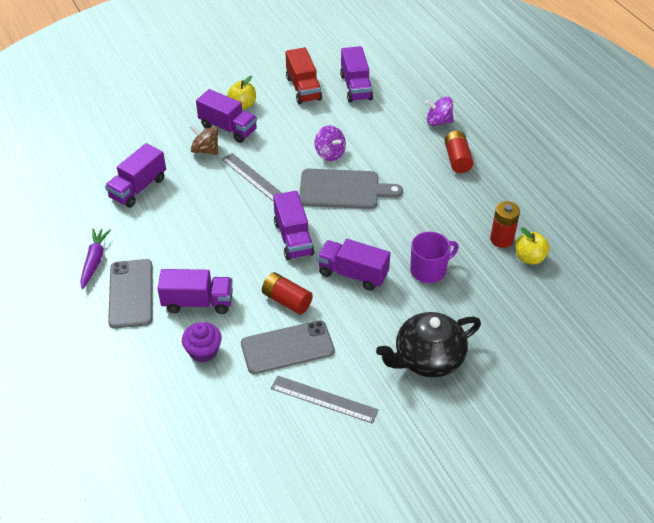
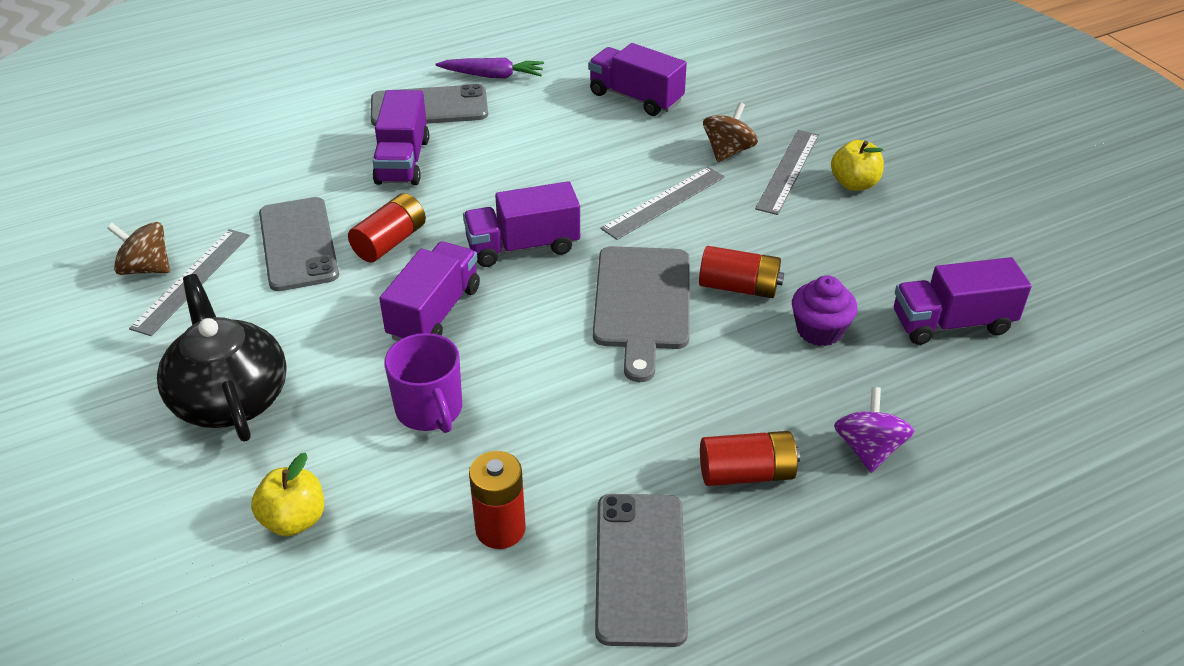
camera: 90 degrees right, 5 degrees down
(203, 351) = (313, 170): purple cupcake -> purple cupcake (819, 330)
(228, 128) = (788, 171): purple truck -> grey ruler
(303, 88) = (923, 253): red truck -> none
(311, 429) = (146, 268): none -> brown spinning top
(330, 153) = (739, 287): purple spinning top -> red battery
(515, 194) = (640, 568): none -> grey phone
(529, 258) = (442, 573): yellow apple -> yellow apple (294, 520)

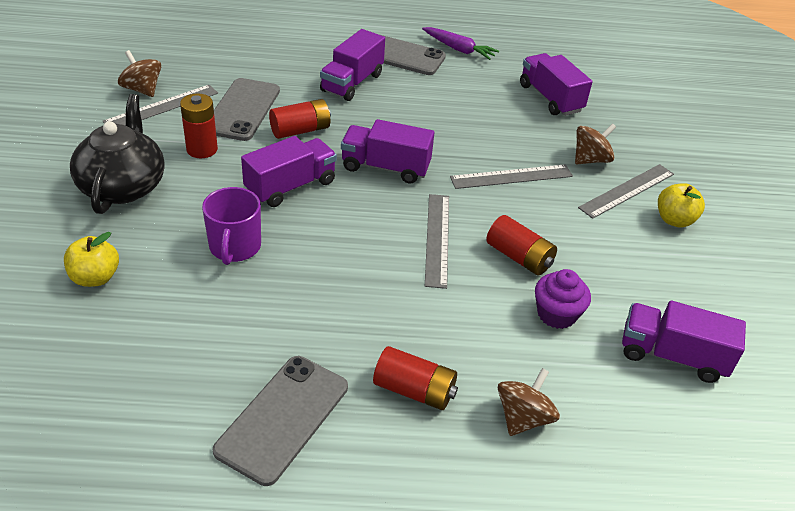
camera: 25 degrees right, 0 degrees up
(500, 529) = (213, 345): red battery -> red battery (202, 149)
(642, 303) = (437, 239): grey cutting board -> grey ruler
(868, 449) = (523, 418): purple spinning top -> brown spinning top

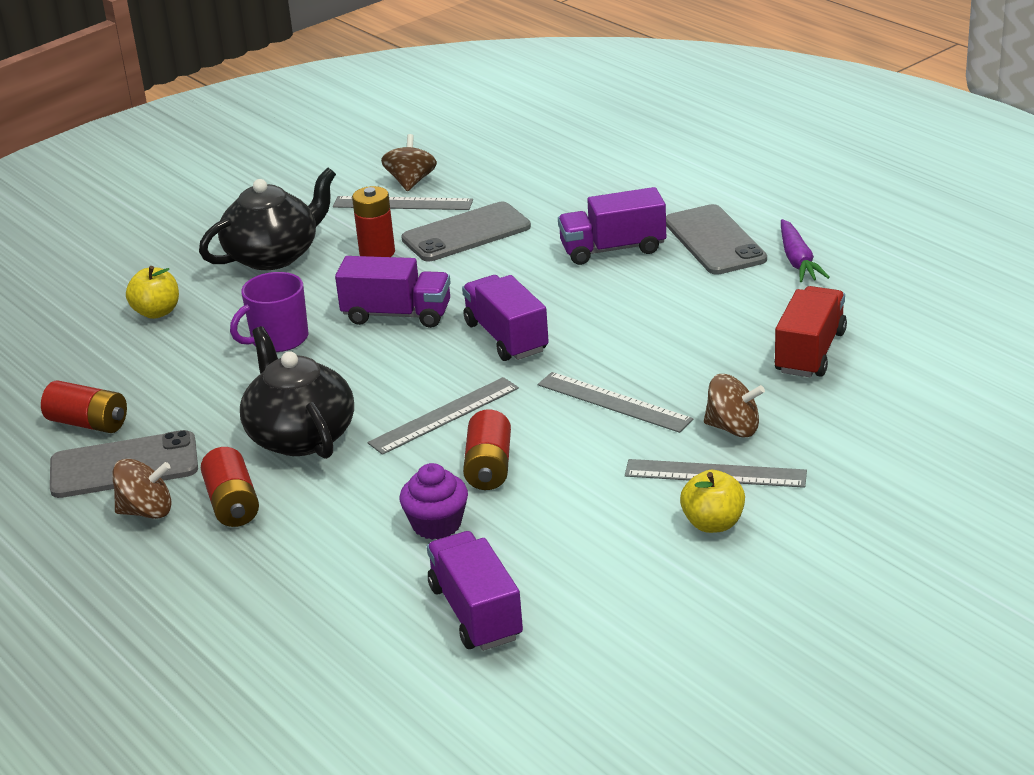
camera: 55 degrees right, 10 degrees down
(300, 130) = (486, 272): red battery -> red battery (88, 423)
(373, 309) = (300, 436): none -> black teapot
(523, 418) = (274, 570): brown spinning top -> brown spinning top (147, 511)
(550, 98) = (810, 352): purple truck -> red truck

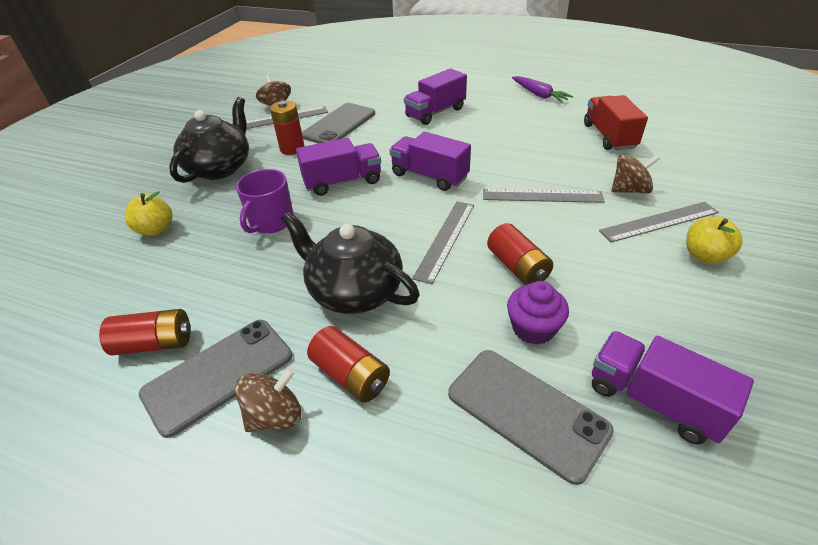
camera: 30 degrees left, 10 degrees up
(714, 241) = (484, 96): grey phone -> grey phone (526, 412)

